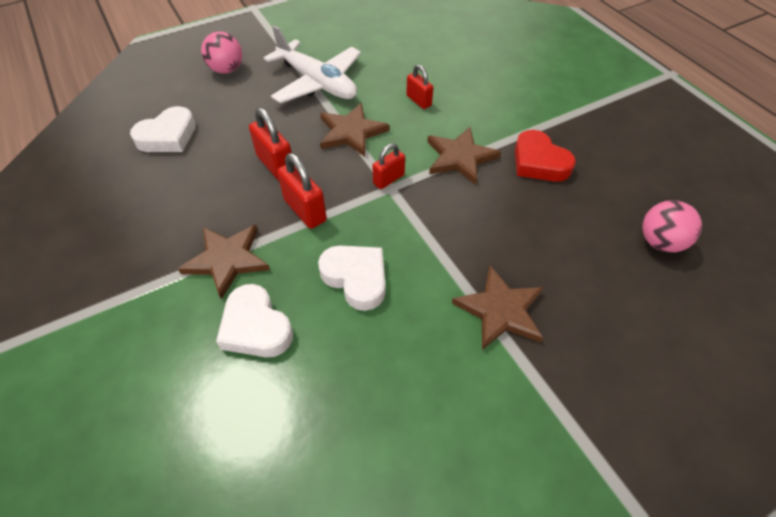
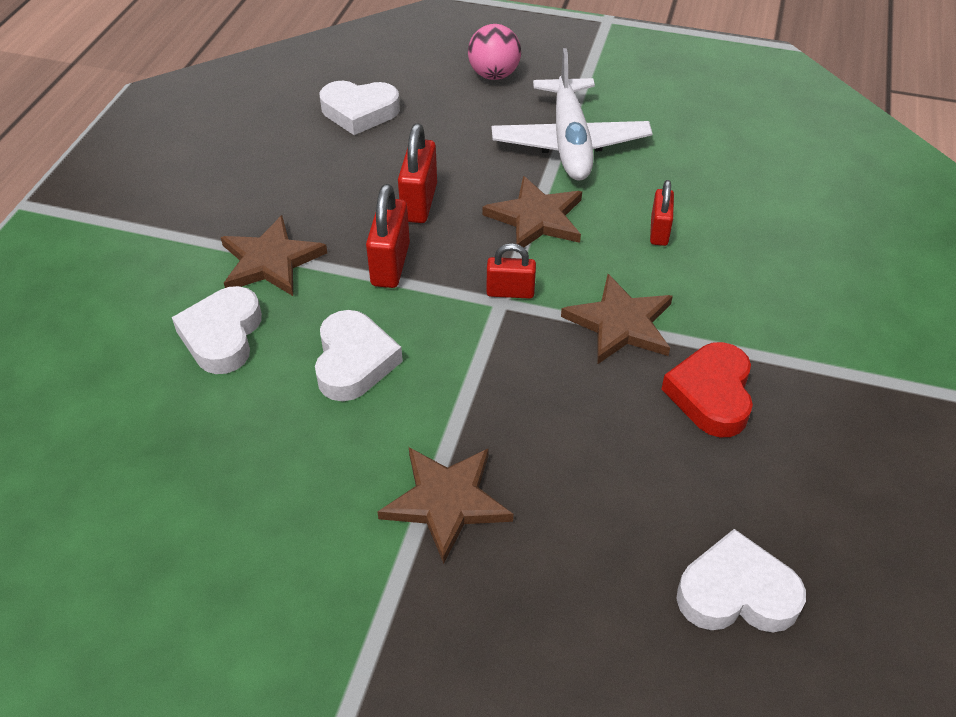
camera: 45 degrees right, 5 degrees down
(660, 242) = (736, 593): pink ball -> white heart

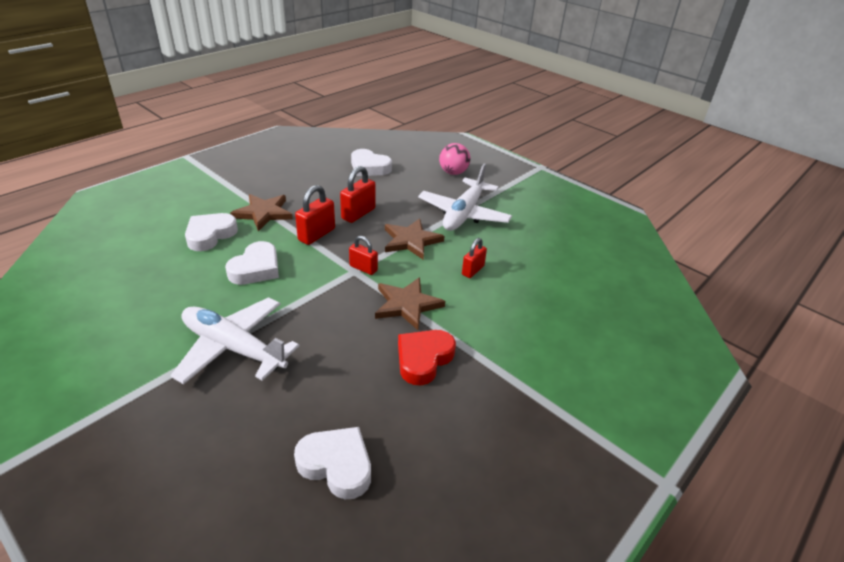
camera: 25 degrees right, 10 degrees down
(446, 502) = (233, 348): brown star -> white plane

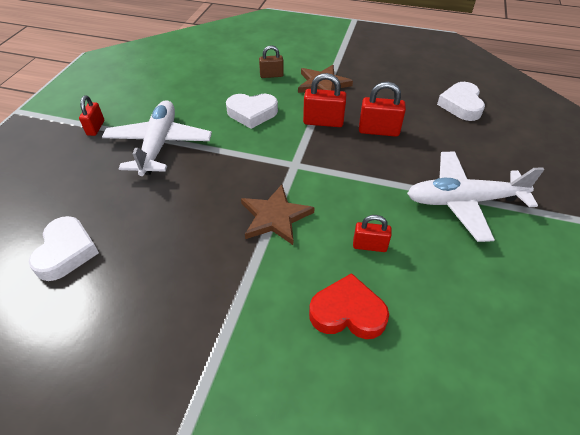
camera: 65 degrees right, 10 degrees up
(210, 235) = (271, 75): white heart -> brown padlock
(363, 268) = (303, 168): red padlock -> red padlock (95, 128)
(411, 241) = (373, 181): brown star -> none
(423, 359) = (209, 258): red heart -> red heart (347, 312)
(453, 172) = (533, 163): pink ball -> none

